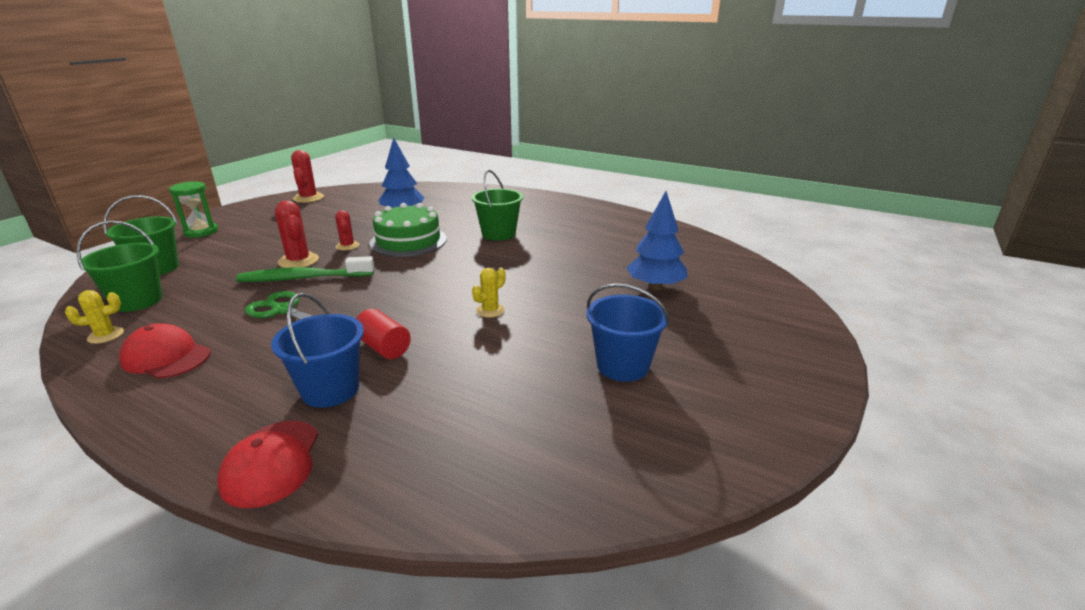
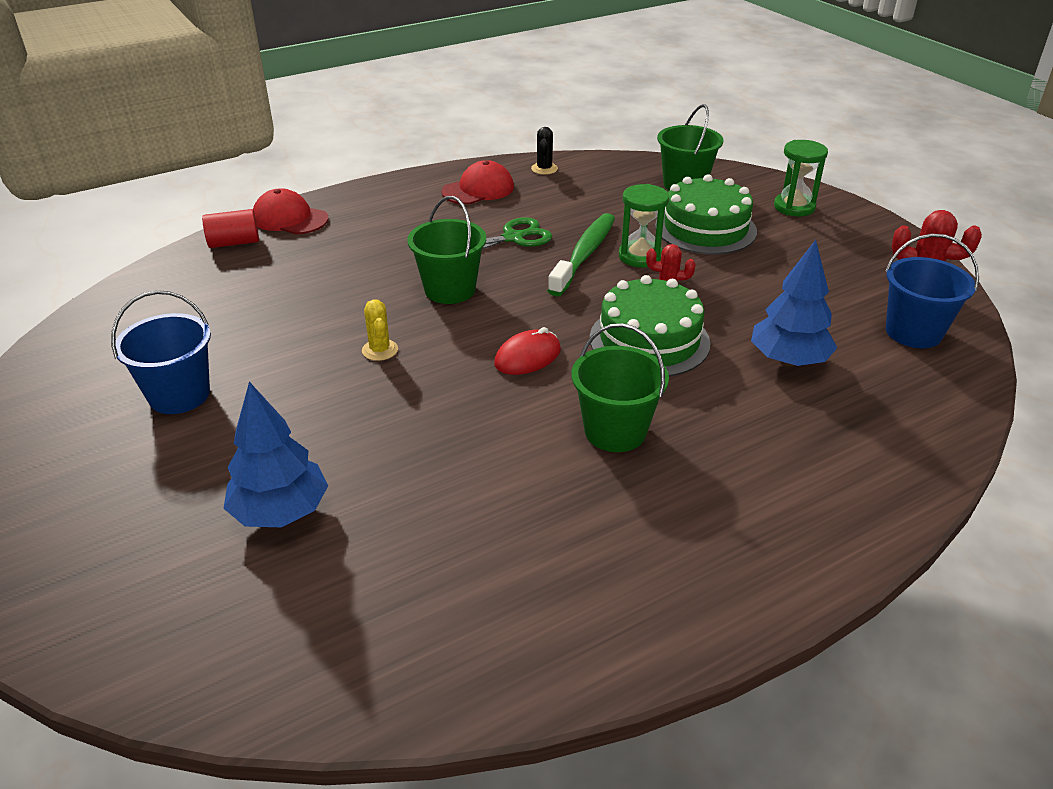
camera: 120 degrees right, 10 degrees up
(105, 335) = (544, 169): yellow cactus -> black cactus
(137, 301) = (605, 178): green bucket -> green bucket (450, 290)
(244, 250) = (705, 228): none -> green cake
(298, 261) = (640, 256): red cactus -> green hourglass
(330, 390) = (346, 245): blue bucket -> blue bucket (913, 332)
(384, 347) = (380, 276): red cylinder -> red cylinder (234, 243)
(454, 265) = (527, 357): none -> red mouse

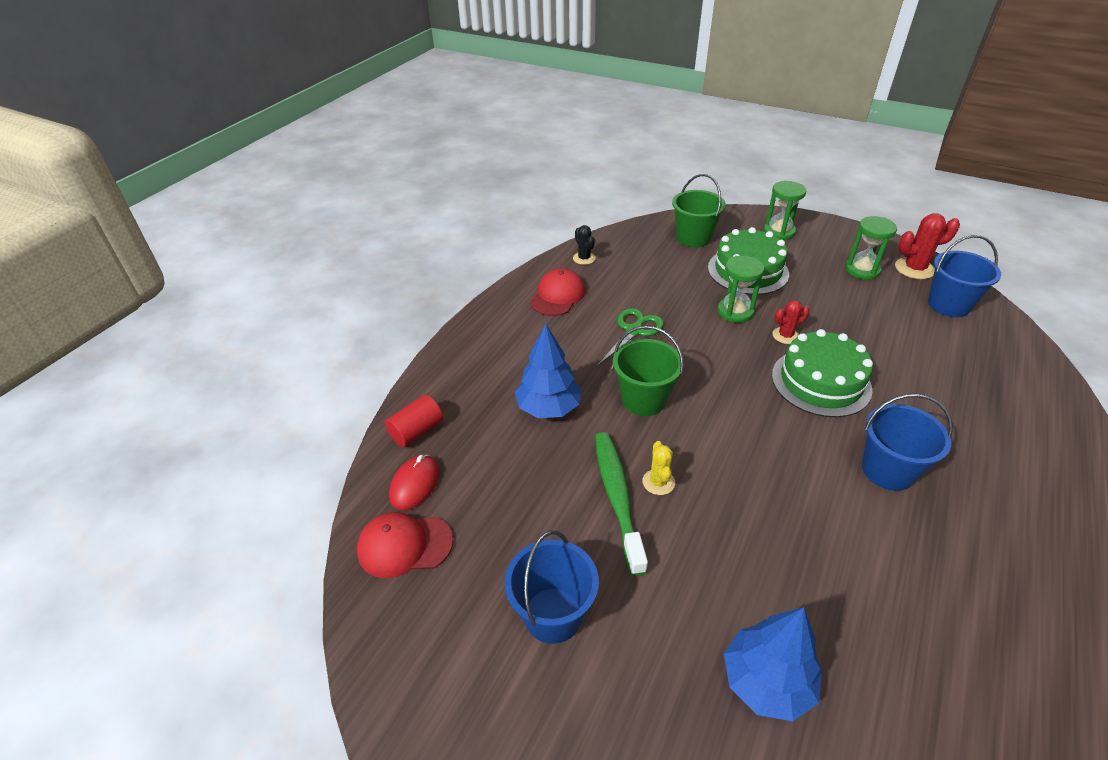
camera: 30 degrees left, 5 degrees up
(290, 218) = (437, 385): red cap -> red cap (404, 545)
(380, 350) = (658, 482): yellow cactus -> yellow cactus turned 45 degrees clockwise
(527, 357) = (764, 435): red mouse -> red mouse (415, 484)
(584, 254) = (698, 325): green toothbrush -> green toothbrush (617, 497)
(615, 431) = (888, 470): green bucket -> blue bucket
(788, 360) = (913, 359): blue tree -> blue tree (548, 408)
(847, 268) = (862, 270): none -> green hourglass

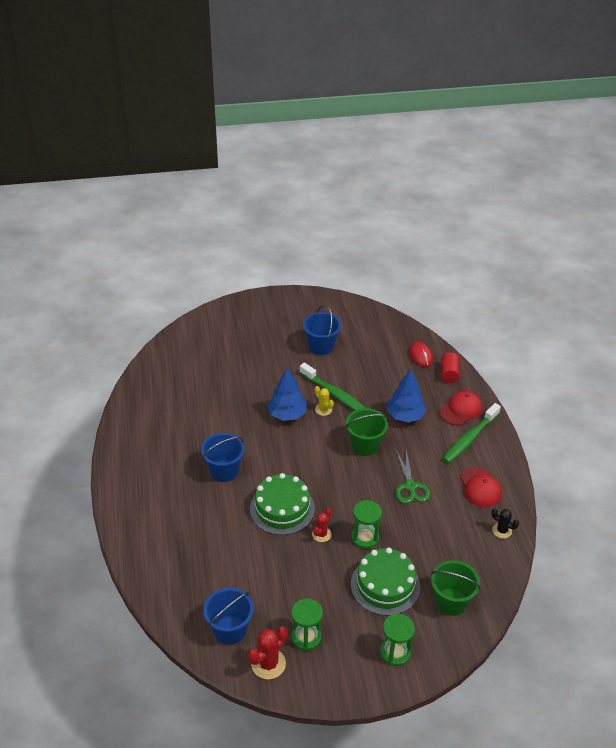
camera: 140 degrees right, 0 degrees up
(404, 545) = (396, 337): red cap -> red cap (461, 410)
(505, 342) = (469, 438): none -> green toothbrush
(766, 682) = (235, 366): blue tree -> blue tree (287, 414)

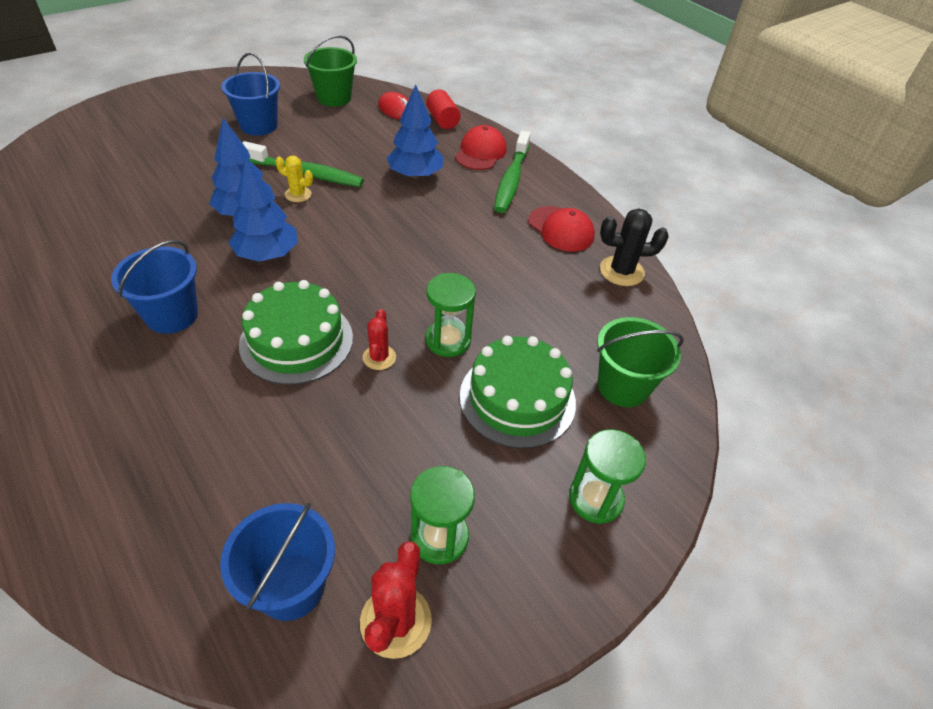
camera: 30 degrees left, 5 degrees up
(288, 448) = (267, 254): none -> blue tree
(365, 445) = (381, 222): green bucket -> green bucket (334, 98)
(410, 486) = (472, 254): green scissors -> none
(502, 530) = (621, 271): black cactus -> black cactus, size x1.58

